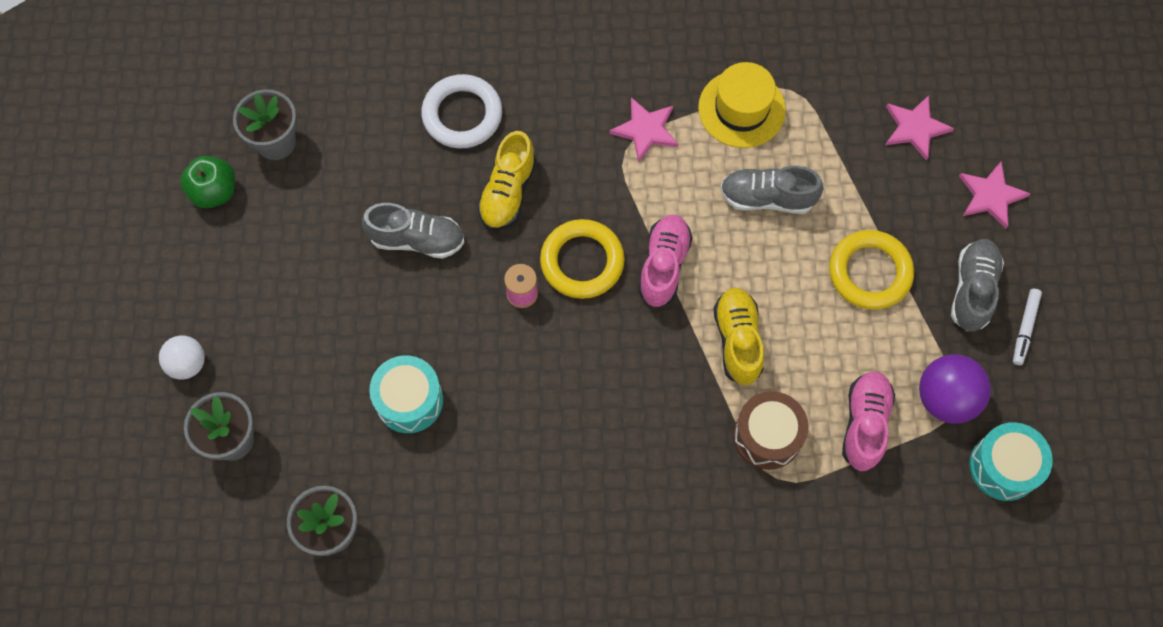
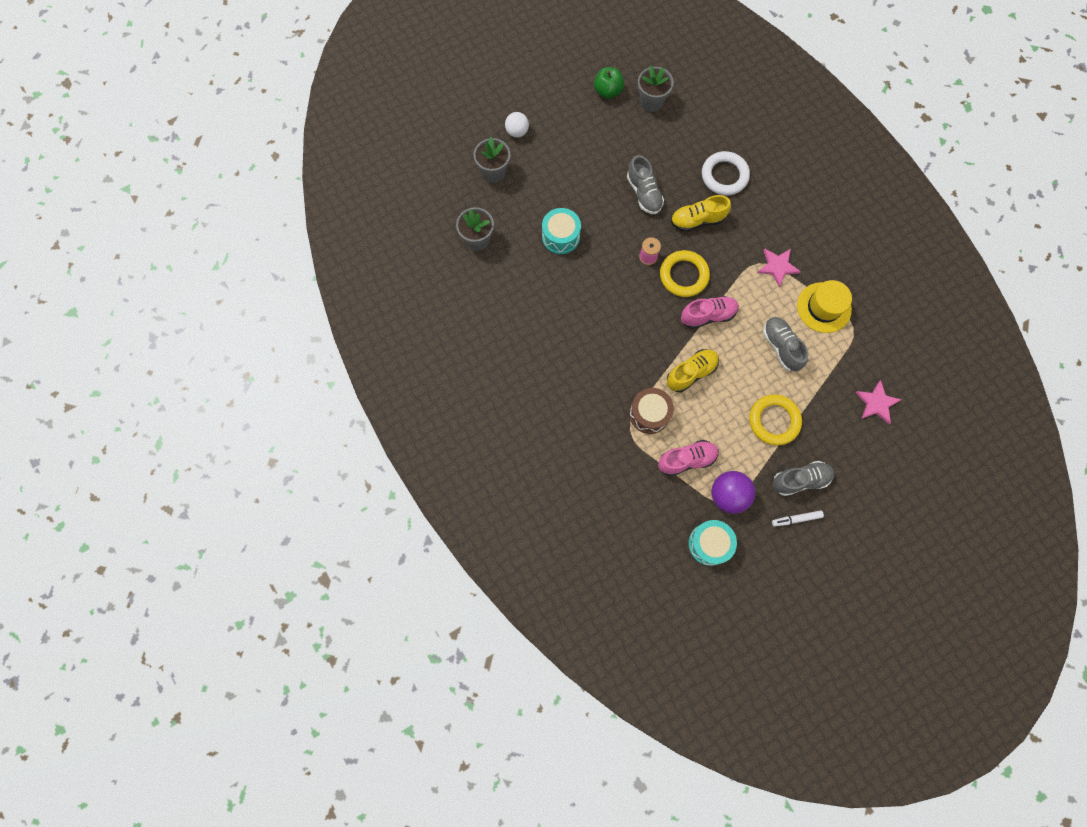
camera: 60 degrees right, 5 degrees up
(991, 196) = (863, 463): pink star -> none

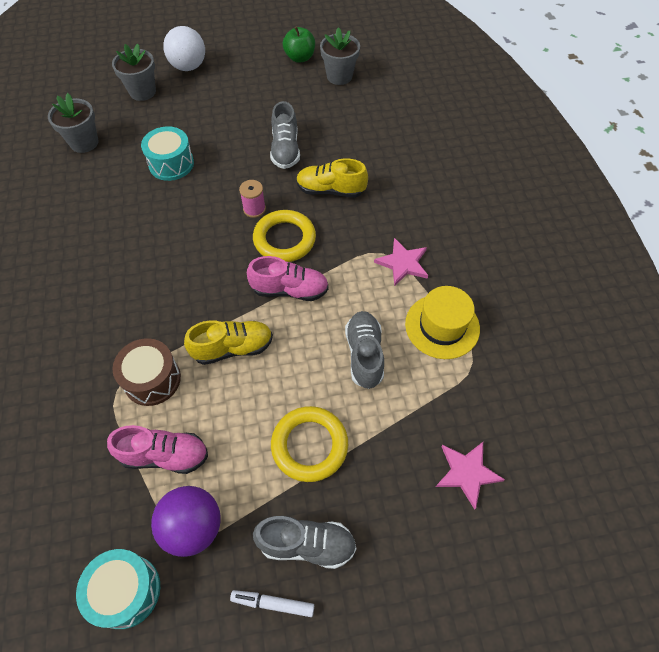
camera: 20 degrees right, 15 degrees down
(517, 132) = (188, 67): white ball -> white ball, size x1.54
(724, 176) = (384, 158): white ring -> none

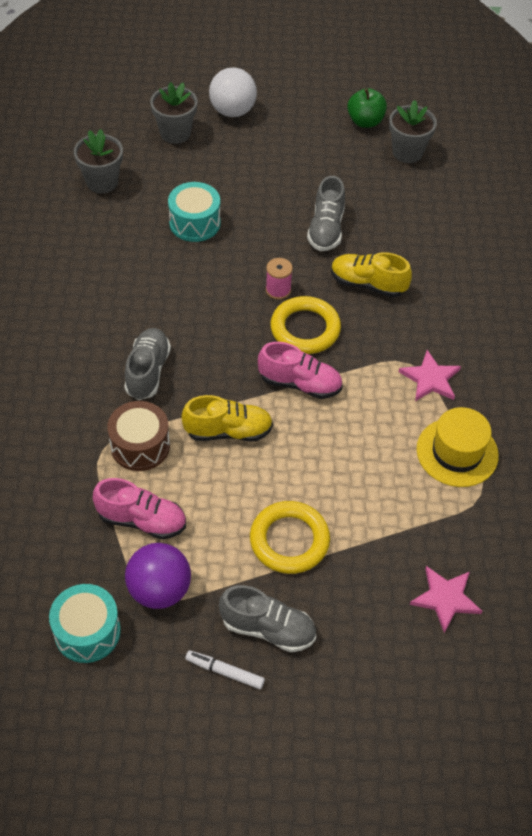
camera: 10 degrees right, 5 degrees down
(364, 355) = (366, 465): grey shoe -> grey shoe (147, 371)

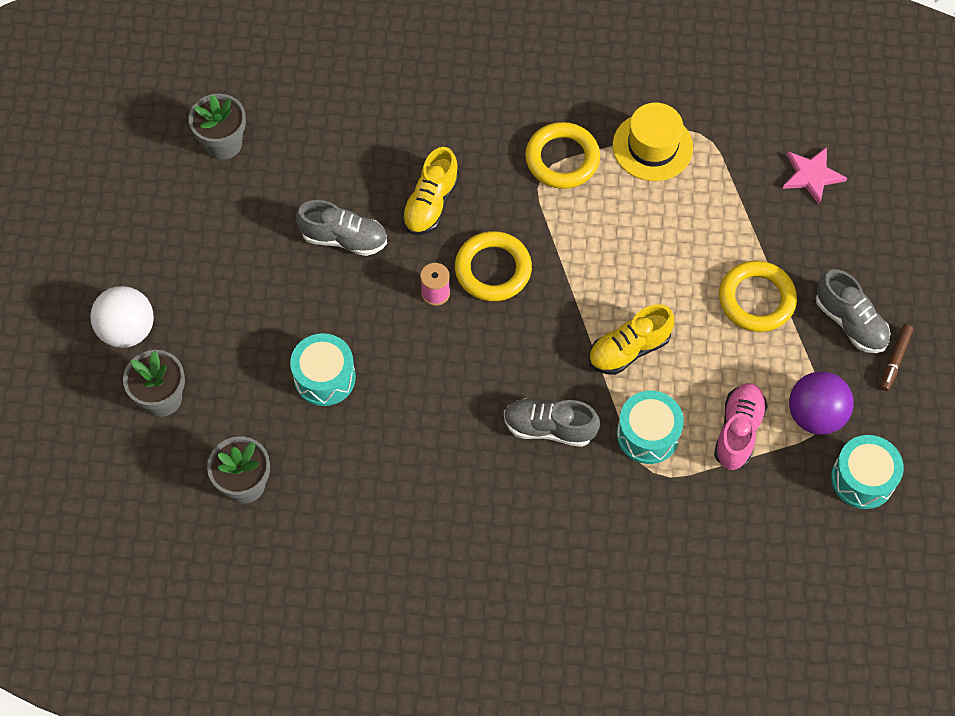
camera: 85 degrees left, 10 degrees up
(140, 446) = (648, 434): brown drum -> turquoise drum
(225, 672) = (895, 360): white marker -> brown marker
(228, 431) = (629, 349): yellow shoe -> yellow shoe turned 120 degrees counterclockwise
(268, 628) = (850, 322): grey shoe -> grey shoe turned 120 degrees clockwise
(300, 384) = (567, 279): pink shoe -> none
(365, 121) = (164, 183): green apple -> none
(430, 379) = (562, 159): pink star -> yellow ring

